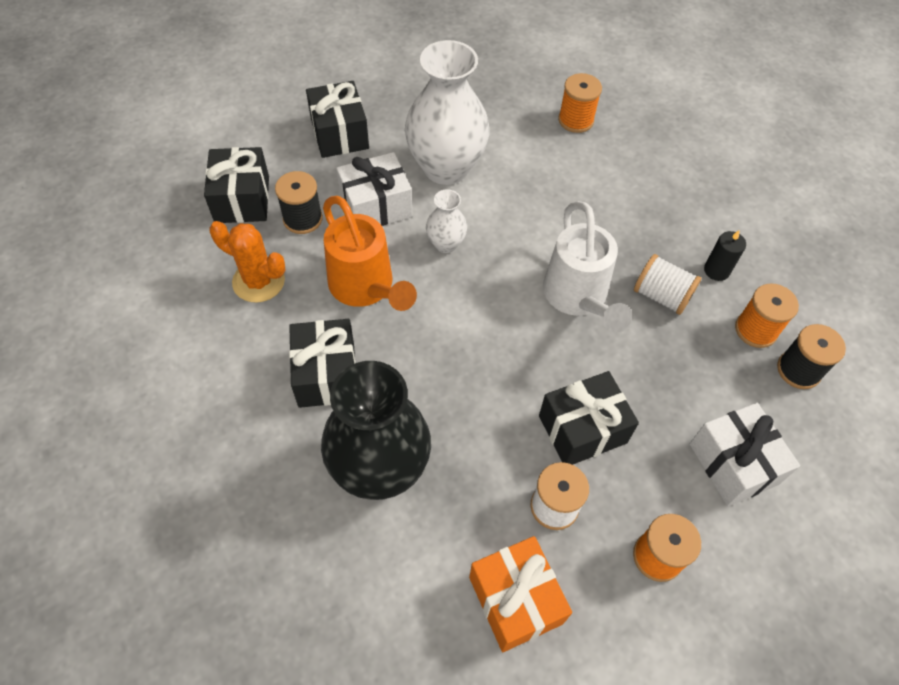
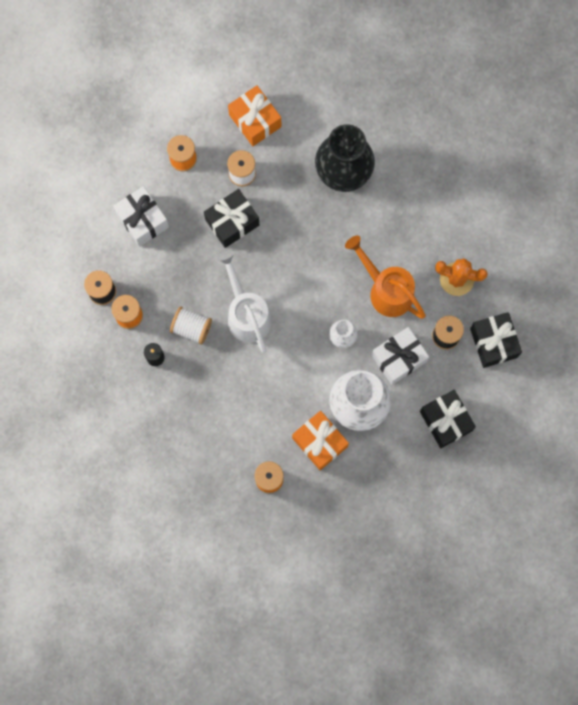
camera: 170 degrees right, 20 degrees up
(326, 374) = (391, 223): black gift -> none
(505, 142) = (320, 442): none -> orange gift

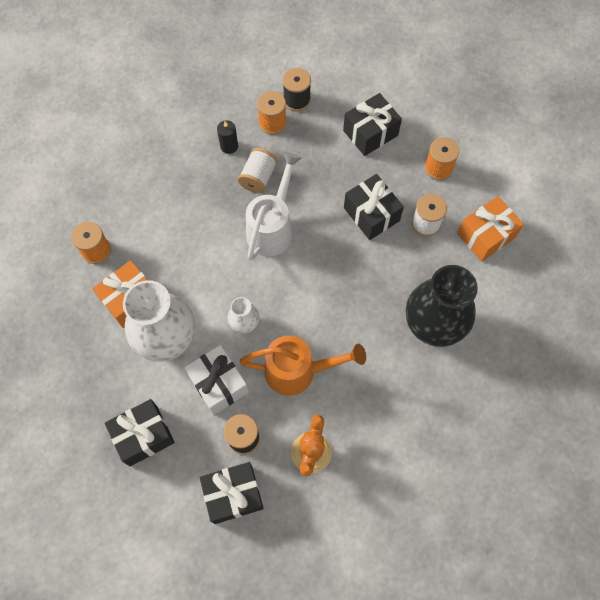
camera: 90 degrees right, 10 degrees down
(142, 220) = (370, 133): white gift -> black gift
(246, 314) = (272, 228): white watering can -> white watering can turned 45 degrees counterclockwise
(386, 290) = (298, 371): orange watering can -> orange watering can turned 45 degrees clockwise

